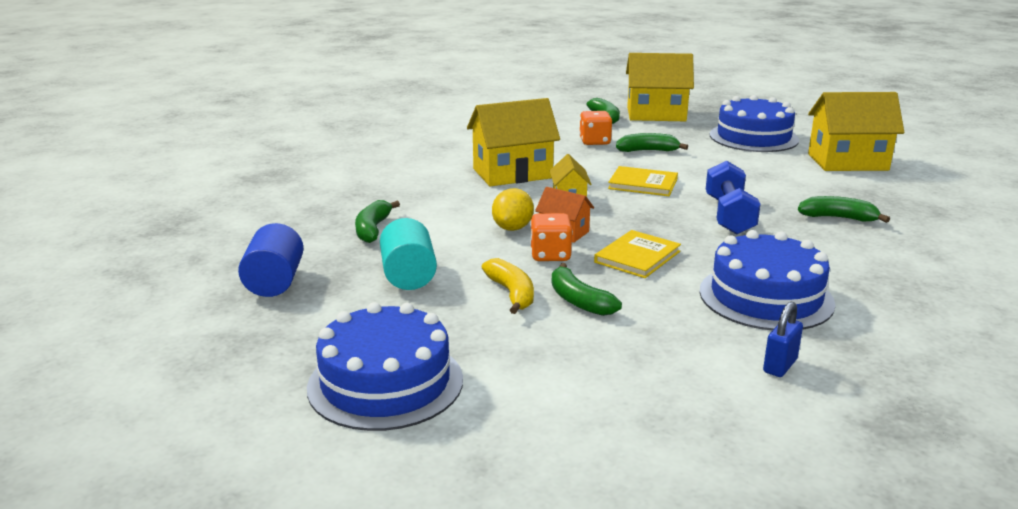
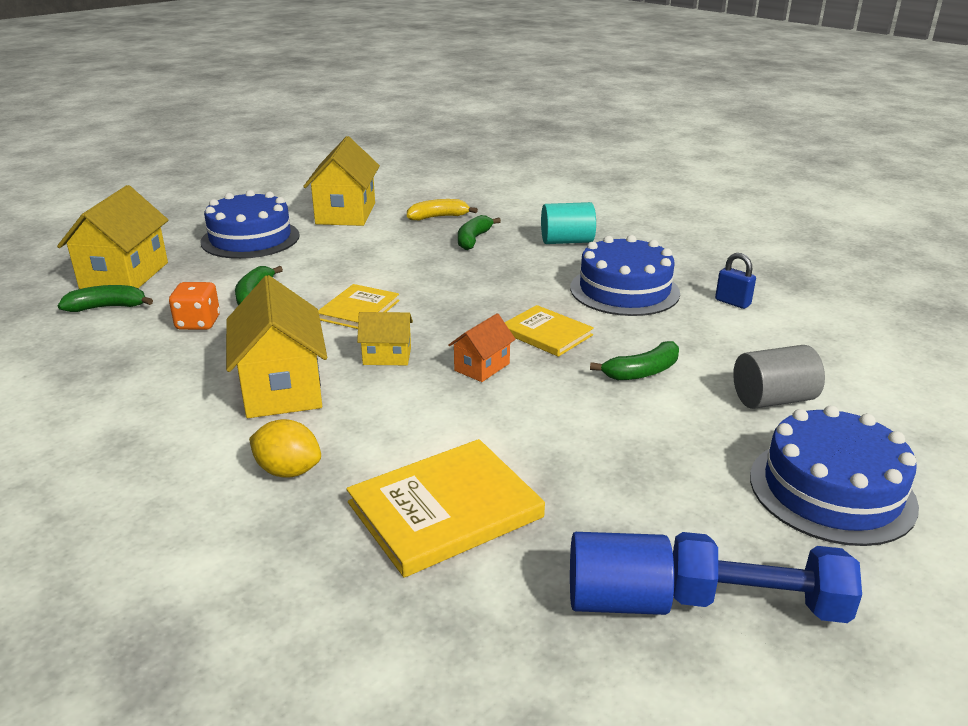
camera: 85 degrees left, 5 degrees up
(373, 229) = (445, 510): green banana -> yellow book
(408, 276) = (592, 477): turquoise cylinder -> turquoise cylinder (567, 241)
(512, 228) = (463, 398): yellow lemon -> yellow lemon (288, 471)
(512, 293) = (631, 408): yellow banana -> yellow banana (438, 217)
(543, 369) = (773, 399): none -> grey cylinder
(550, 255) = (539, 379): orange dice -> none
(729, 215) = (457, 280): blue dumbbell -> blue dumbbell (756, 602)

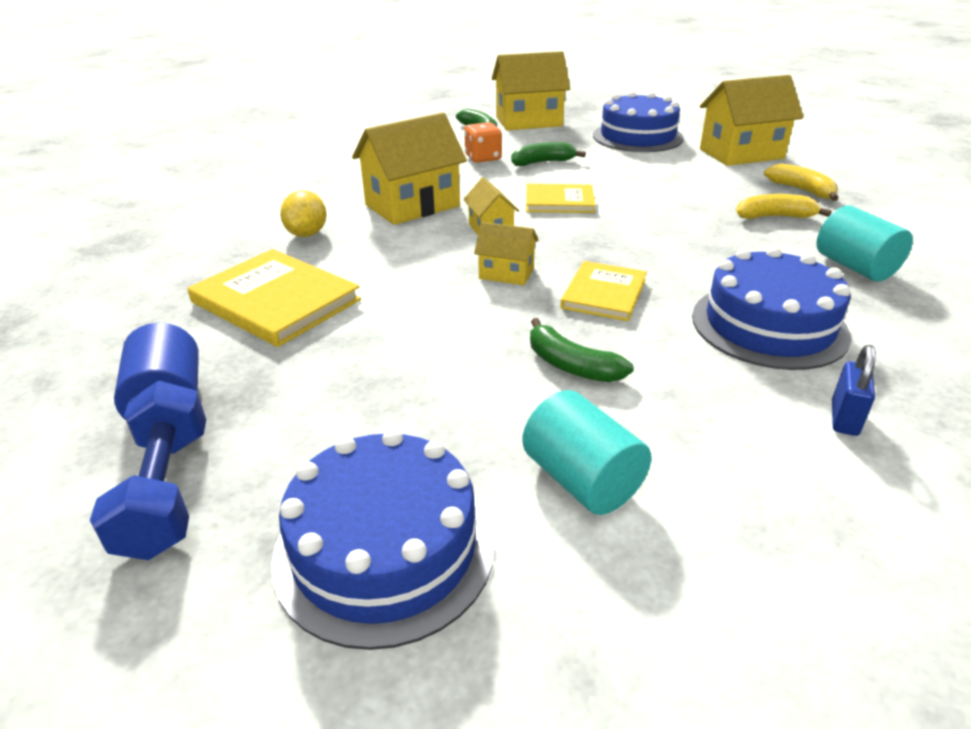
camera: 70 degrees right, 5 degrees up
(473, 239) = (774, 217): green banana -> yellow banana
(482, 367) = (506, 273): orange house -> yellow house
(773, 399) = (582, 480): grey cylinder -> turquoise cylinder

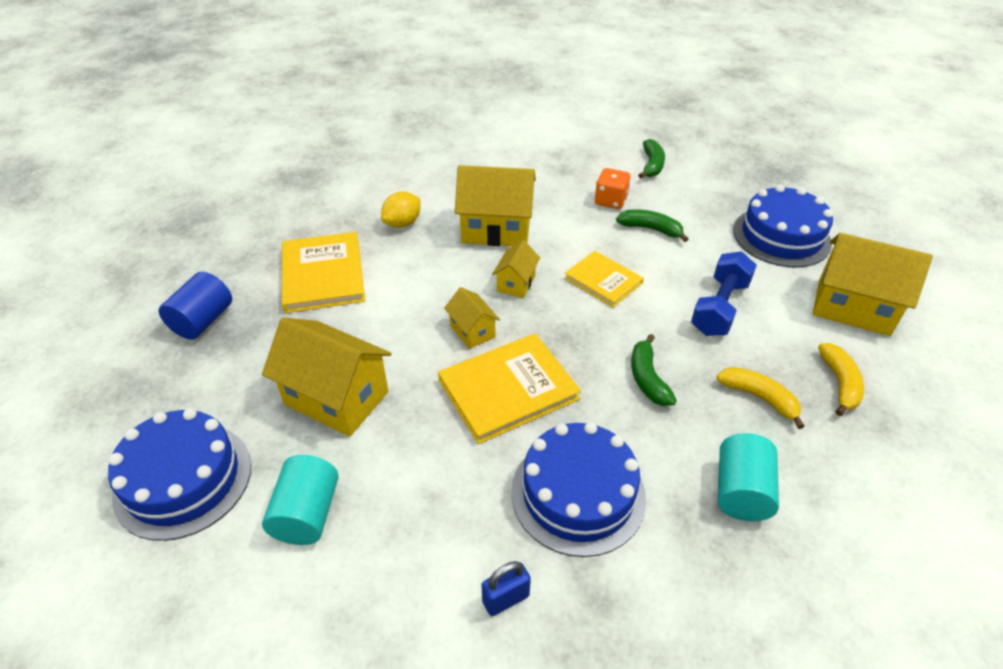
camera: 40 degrees right, 10 degrees up
(166, 491) = (148, 378): blue dumbbell -> blue dumbbell (719, 308)
(529, 121) = (708, 172): yellow house -> yellow house (336, 398)
(571, 365) = (408, 433): green banana -> green banana (647, 378)
(604, 294) = (508, 389): yellow book -> yellow book, size x1.57

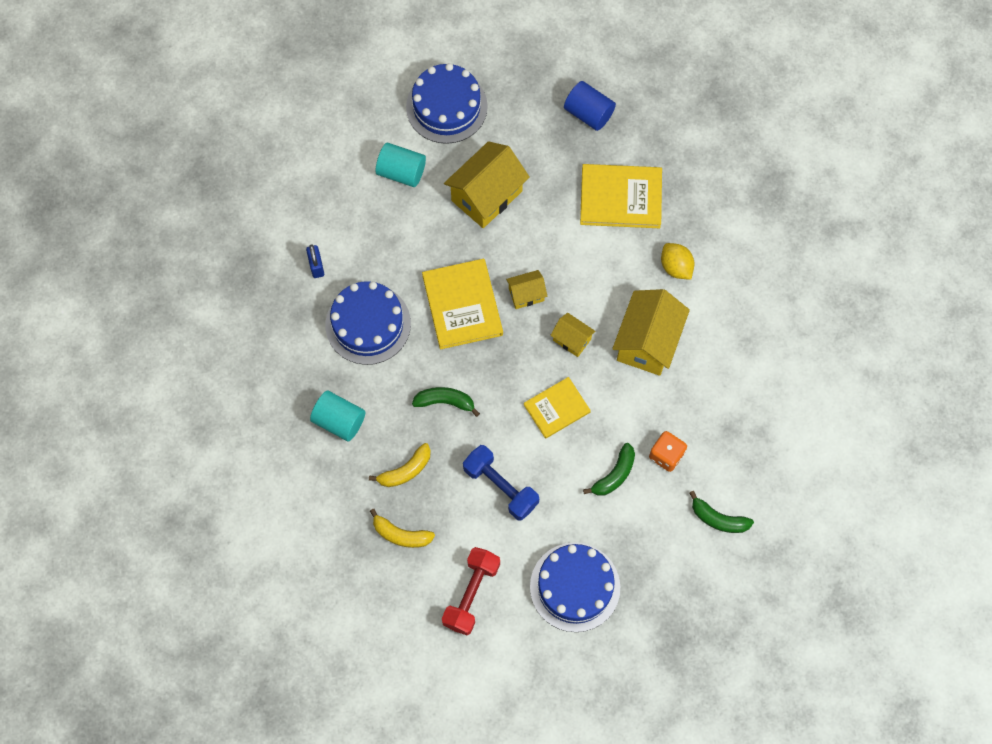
camera: 105 degrees right, 25 degrees up
(853, 307) = (471, 594): yellow house -> red dumbbell

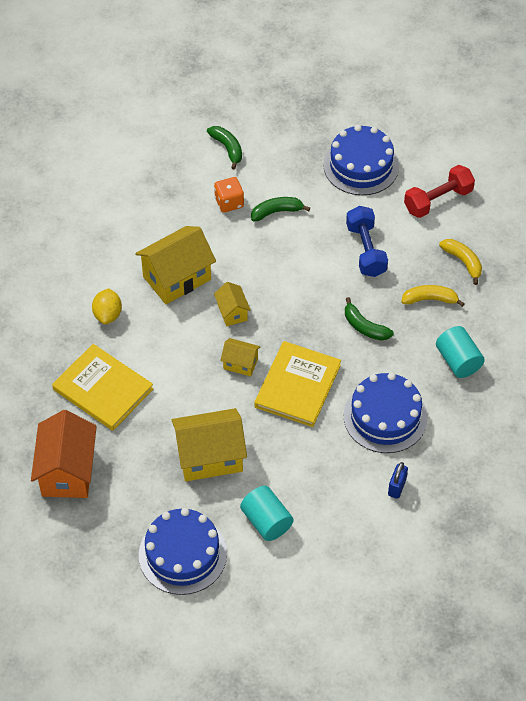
camera: 145 degrees left, 15 degrees down
(557, 408) = (283, 275): yellow book -> none
(588, 113) = (67, 471): blue cylinder -> orange house

